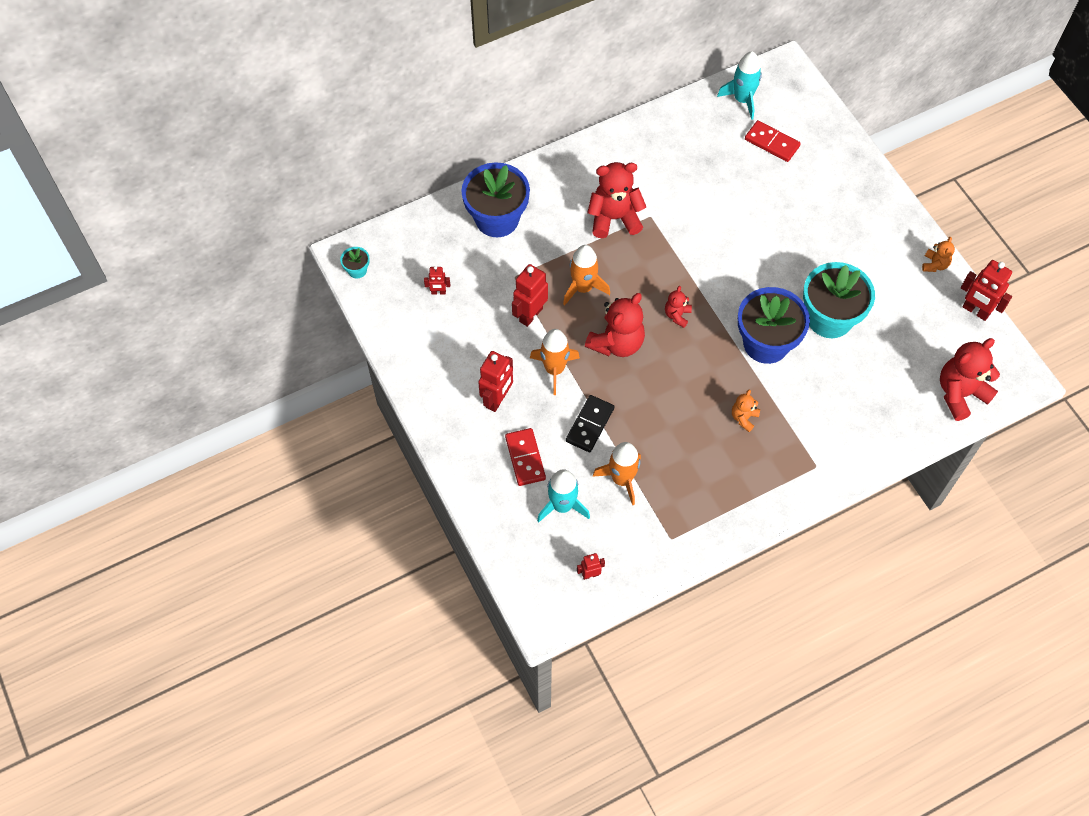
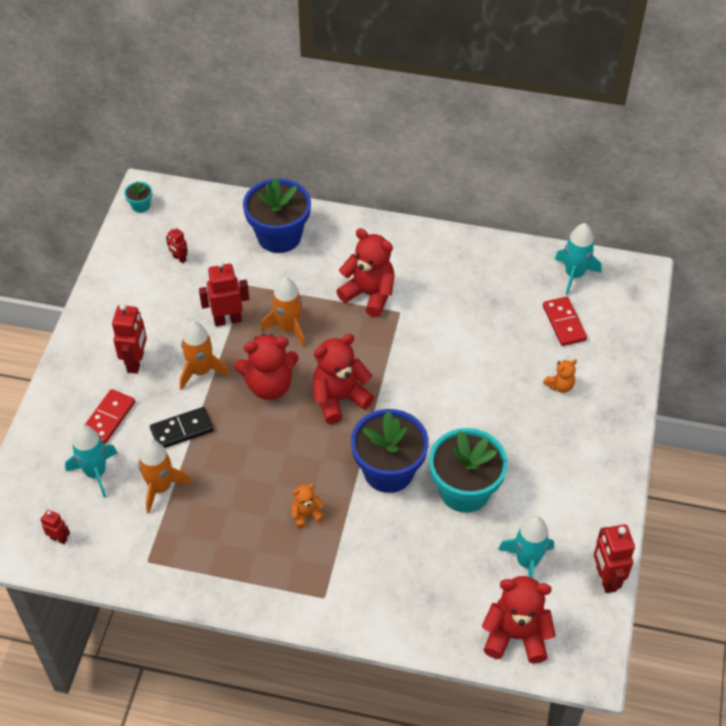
camera: 40 degrees right, 10 degrees down
(497, 399) = (136, 362): red robot -> red robot turned 60 degrees counterclockwise
(677, 315) = (339, 399): red teddy bear -> red teddy bear, size x1.98
(918, 337) = (527, 562): none -> turquoise rocket
(934, 265) = (608, 514): orange teddy bear -> orange teddy bear (560, 386)

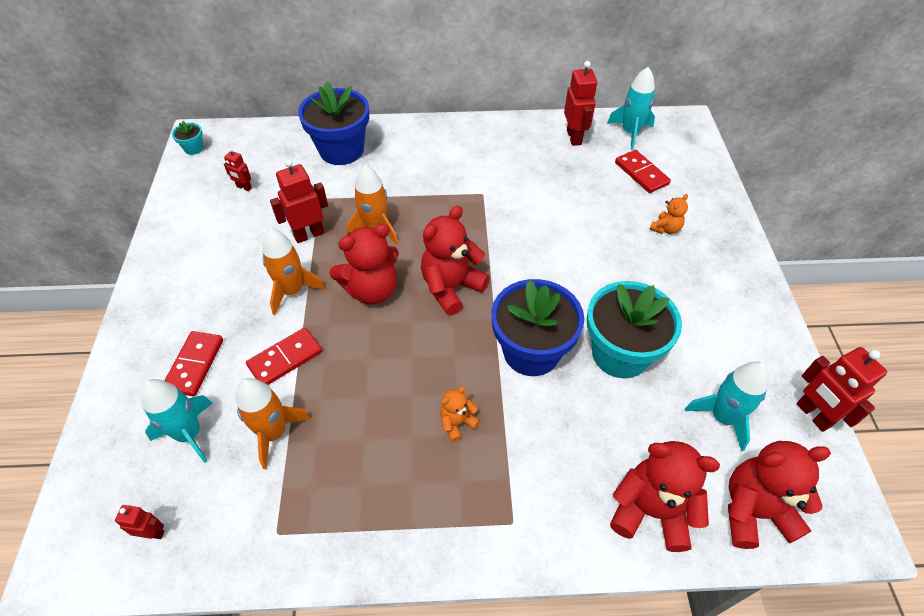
camera: 15 degrees left, 0 degrees up
(136, 362) = (216, 297): red robot -> red robot (574, 137)
(182, 430) = (285, 359): black domino -> red domino
(369, 294) = (447, 184): red teddy bear -> red teddy bear (651, 511)

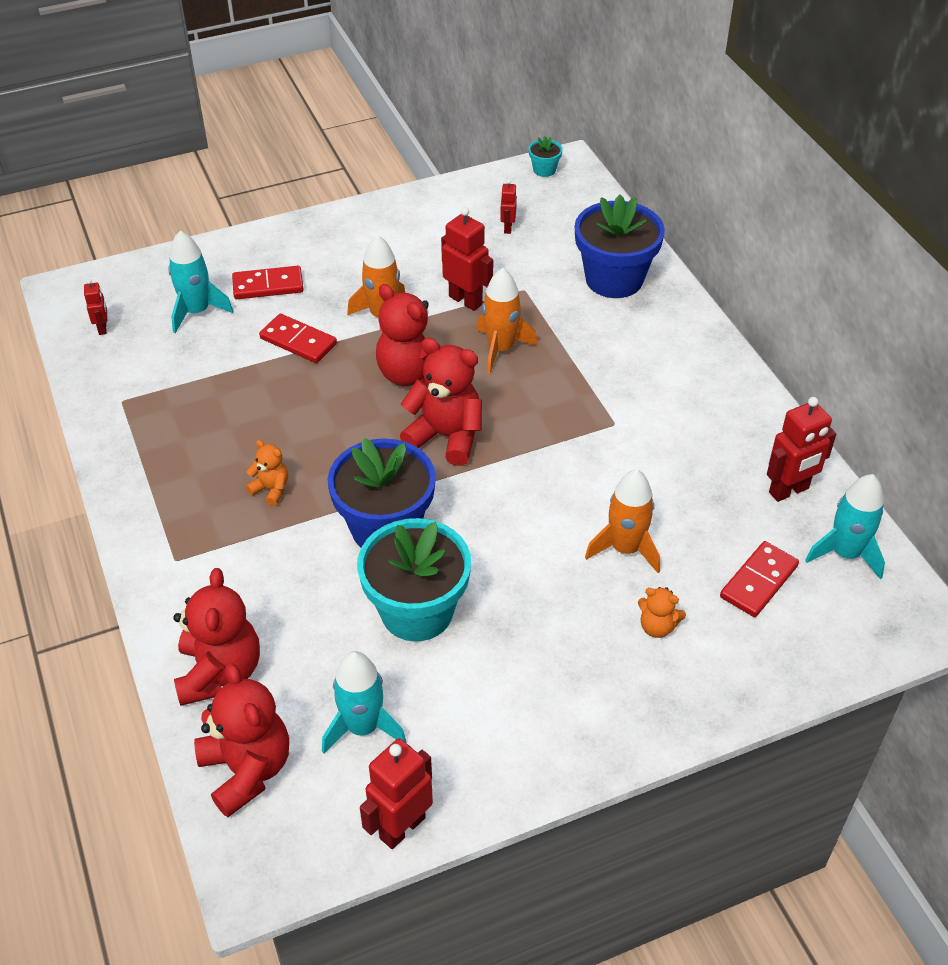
camera: 70 degrees right, 5 degrees down
(274, 433) = (216, 363): orange rocket -> orange rocket (625, 549)

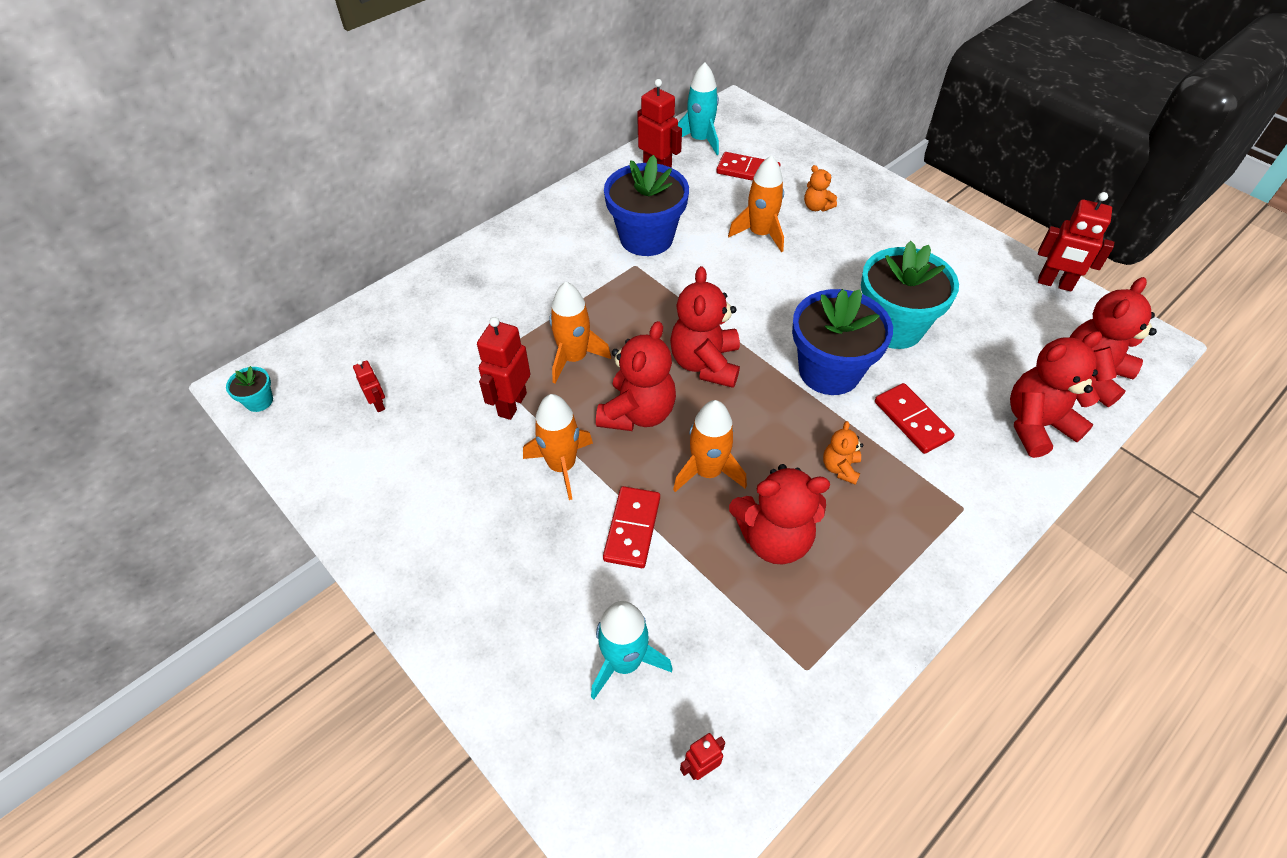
camera: 110 degrees left, 5 degrees up
(234, 420) = (774, 538): none -> red teddy bear
(268, 285) = (549, 601): red domino -> red domino (912, 420)
(323, 400) = (708, 471): none -> orange rocket
(362, 727) = (1007, 325): turquoise rocket -> none
(507, 228) = (378, 404): red robot -> red robot turned 105 degrees counterclockwise
(614, 279) = (443, 304): blue flower pot -> blue flower pot (646, 238)
(657, 627) = (816, 207): orange teddy bear -> orange teddy bear turned 135 degrees clockwise

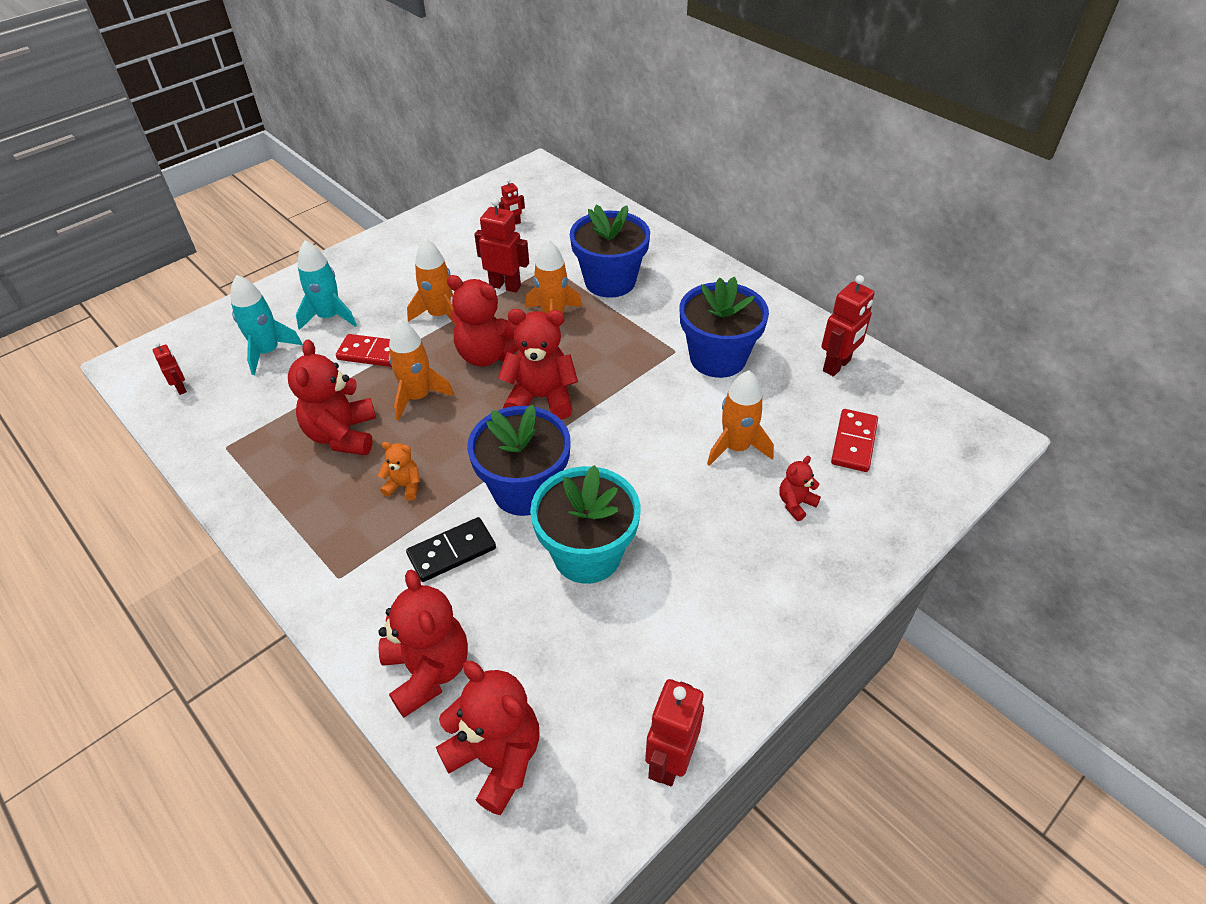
camera: 90 degrees right, 5 degrees down
(259, 401) = (521, 175): turquoise flower pot -> none
(516, 311) = (610, 281): none -> blue flower pot
(700, 140) = (905, 401): turquoise rocket -> turquoise rocket (329, 317)
(816, 207) = (795, 504): orange teddy bear -> red teddy bear
(912, 420) = (452, 551): red domino -> black domino

